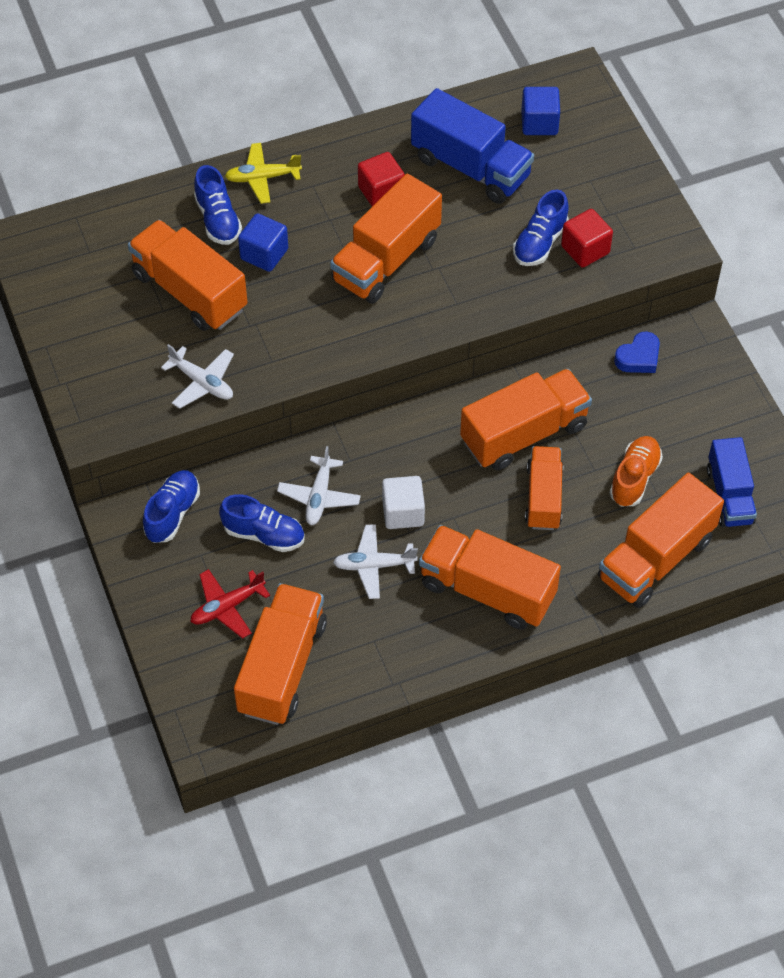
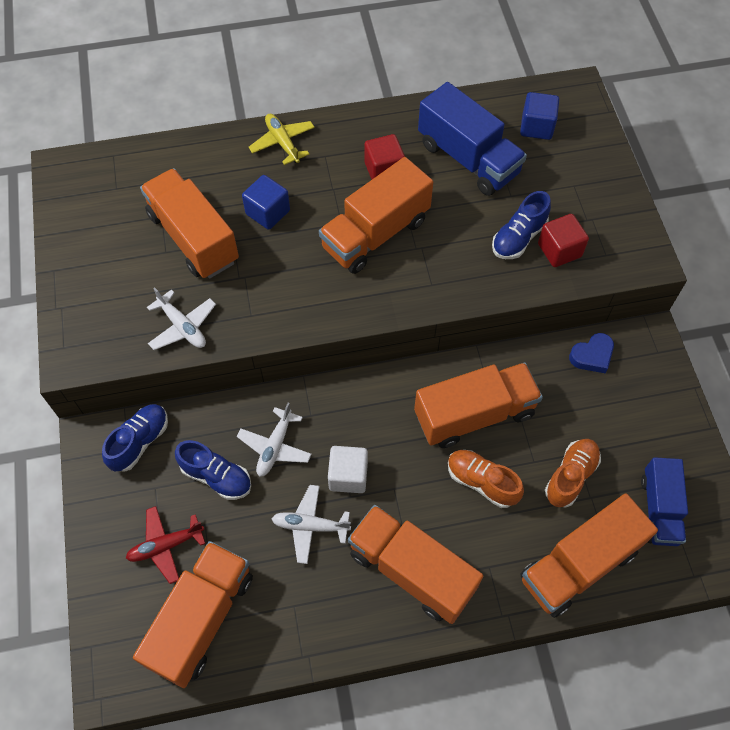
camera: 10 degrees right, 5 degrees up
(218, 220) = (235, 175): blue shoe -> none
(262, 178) = (283, 143): yellow plane -> yellow plane turned 60 degrees clockwise
(543, 497) = (481, 482): orange truck -> orange shoe

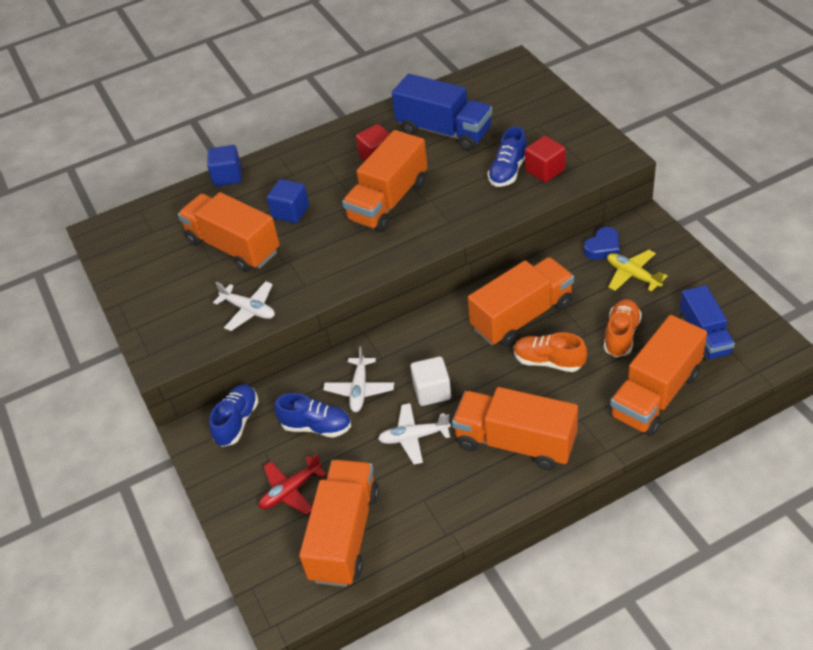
camera: 10 degrees left, 15 degrees down
(283, 143) = (284, 162): yellow plane -> yellow plane (633, 275)
(536, 127) = (491, 96): blue cube -> blue cube (227, 176)

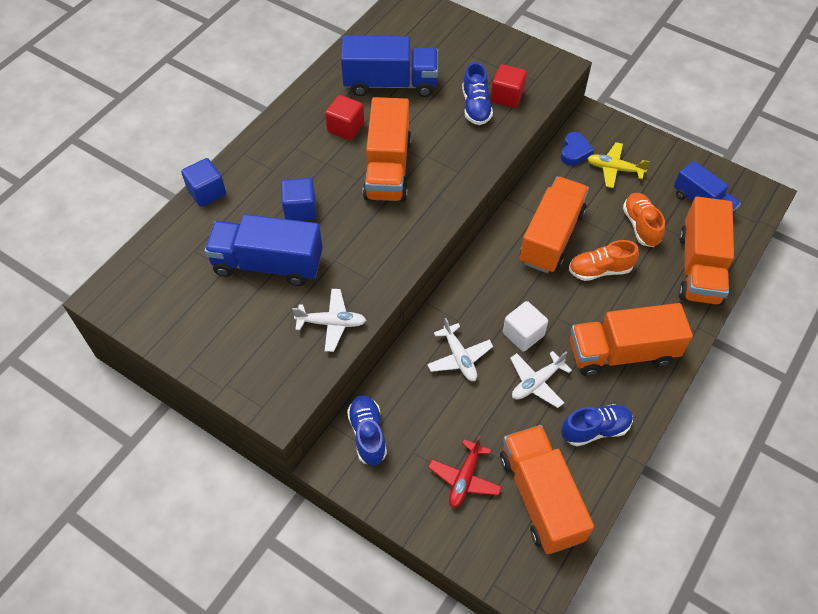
camera: 35 degrees left, 10 degrees up
(233, 247) = (268, 264): orange truck -> blue truck
(316, 426) = (445, 408): blue shoe -> blue shoe (595, 429)

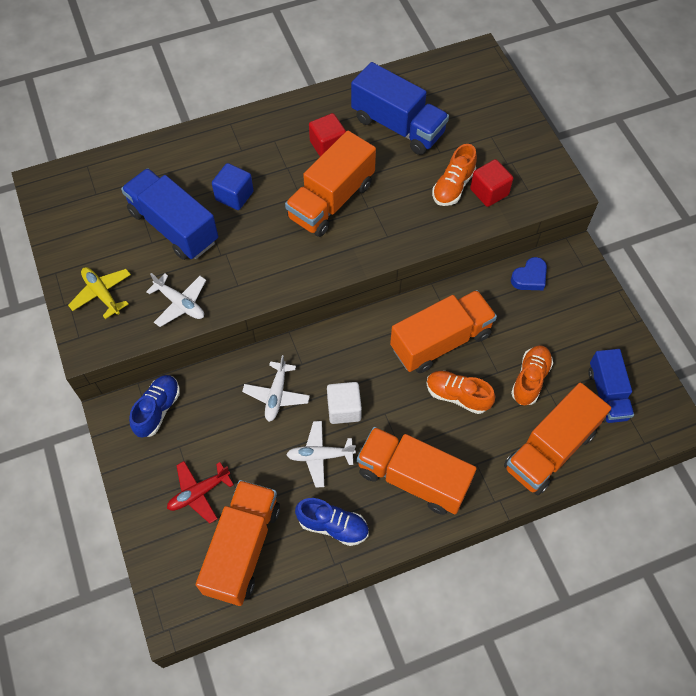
camera: 35 degrees right, 5 degrees up
(207, 192) = (177, 141): blue cube -> none
(476, 107) = (453, 186): blue shoe -> orange shoe
(614, 169) = (552, 314): yellow plane -> yellow plane (102, 294)

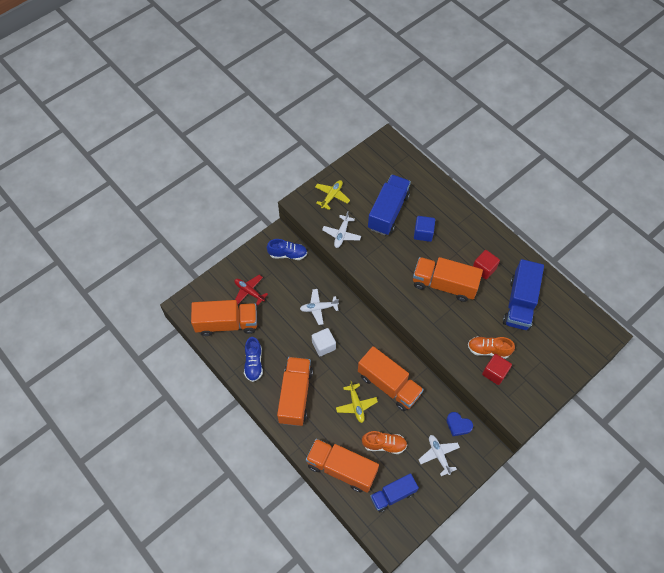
camera: 70 degrees right, 0 degrees up
(320, 456) = (291, 343): white plane -> white plane (439, 455)
(457, 396) = (356, 405): orange shoe -> yellow plane

